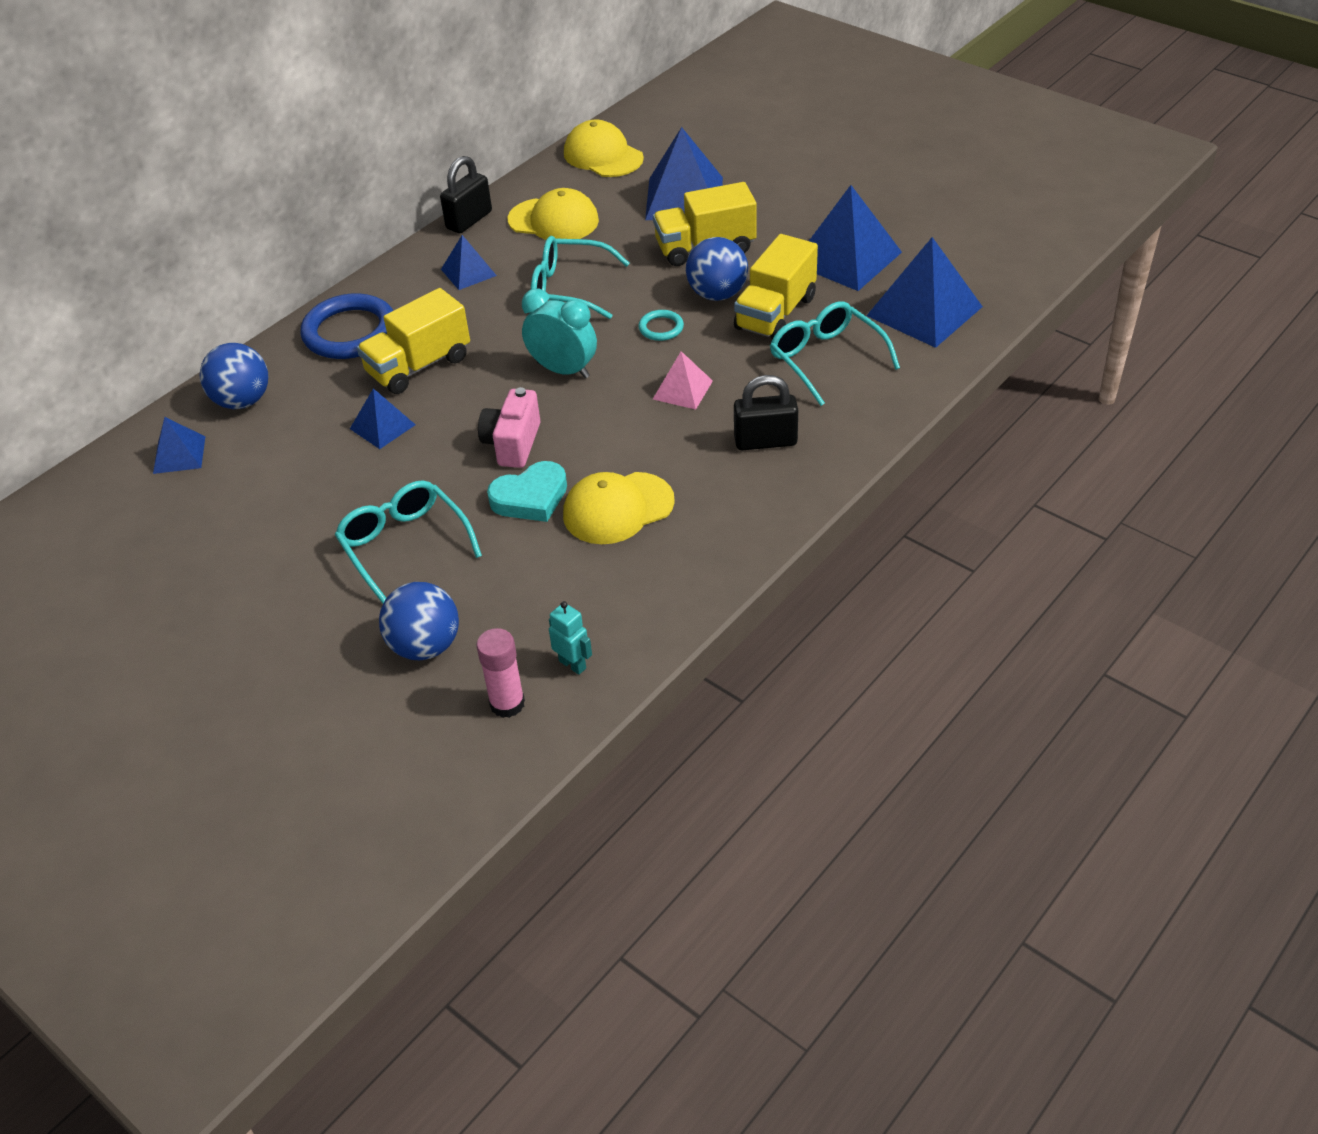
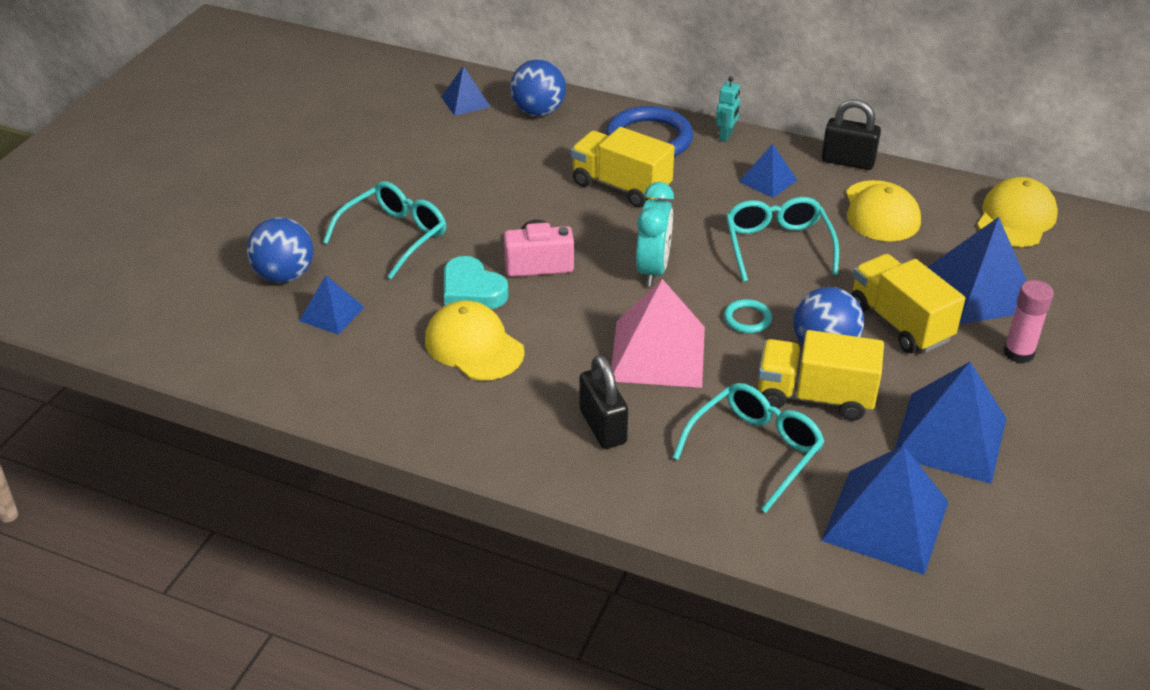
camera: 70 degrees right, 5 degrees down
(382, 426) = (534, 188): blue pyramid -> blue pyramid (331, 313)
(507, 703) = (228, 334): pink glue stick -> pink glue stick (1018, 353)
(573, 664) = (276, 361): turquoise robot -> turquoise robot (726, 136)
(682, 390) = (657, 353): pink pyramid -> pink pyramid, size x1.86

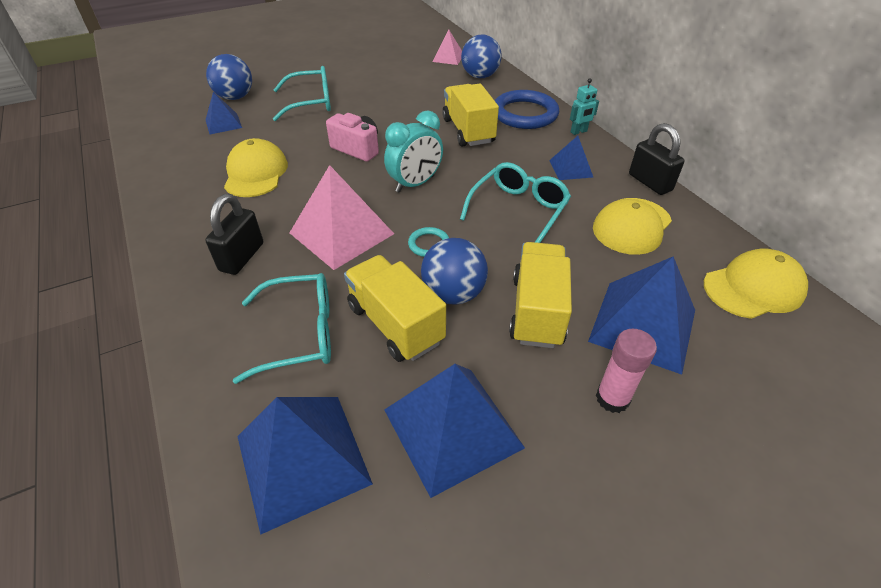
camera: 40 degrees right, 5 degrees up
(465, 101) = (448, 58): blue pyramid -> pink pyramid
(472, 290) = (302, 145): turquoise heart -> none

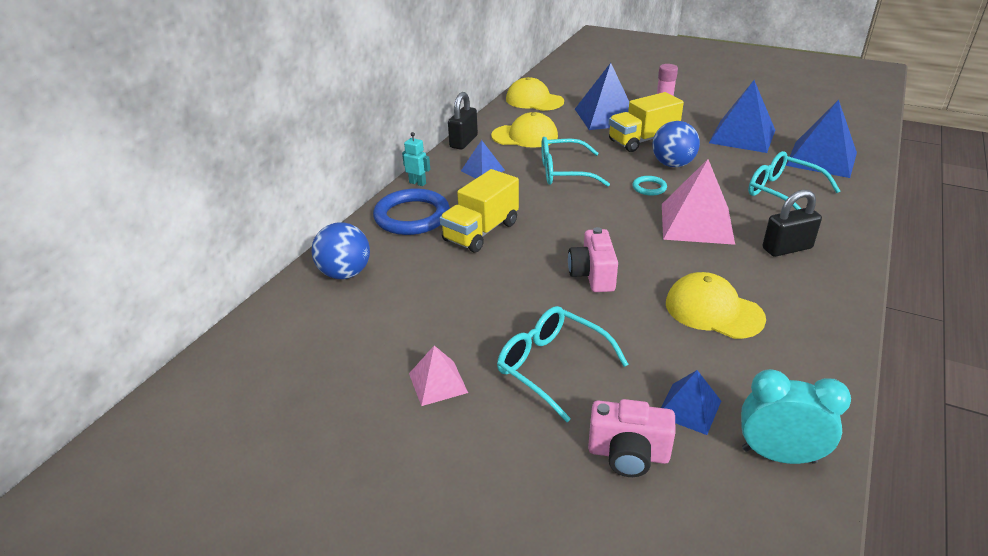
camera: 125 degrees left, 10 degrees down
(235, 97) = (628, 454): blue ball -> pink camera
(256, 173) = (713, 310): yellow cap -> yellow cap turned 75 degrees clockwise
(395, 324) = (723, 171): yellow truck -> none
(415, 184) = (596, 221): turquoise clock -> turquoise clock (778, 455)
(448, 58) = (305, 321): pink pyramid -> pink pyramid (438, 383)

